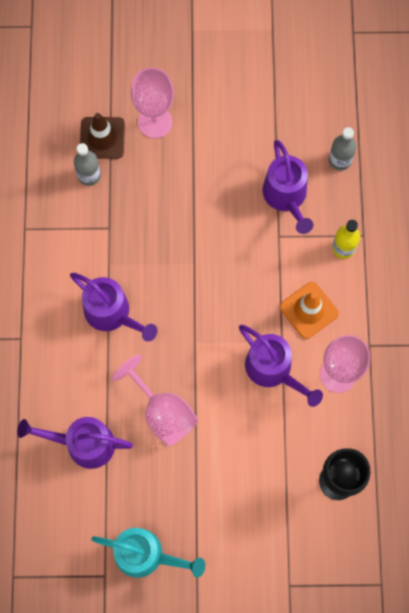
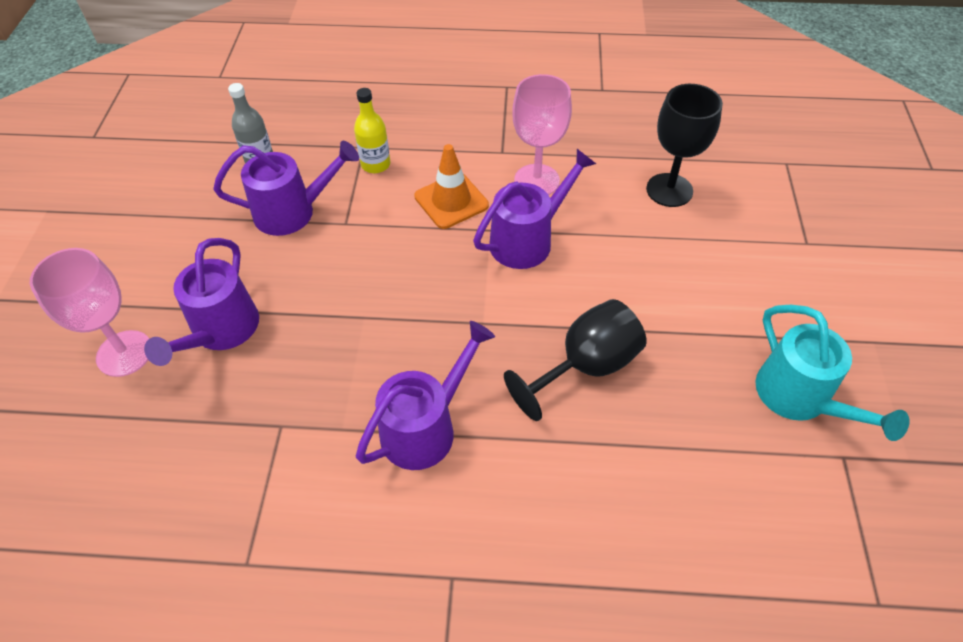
camera: 85 degrees left, 20 degrees down
(83, 444) = (638, 480): purple watering can -> purple watering can (221, 332)
(89, 175) = (180, 451): grey bottle -> none
(102, 138) = (121, 428): brown traffic cone -> none
(146, 555) = (800, 398): turquoise watering can -> turquoise watering can turned 135 degrees clockwise
(163, 412) = (585, 366): pink goblet -> black goblet

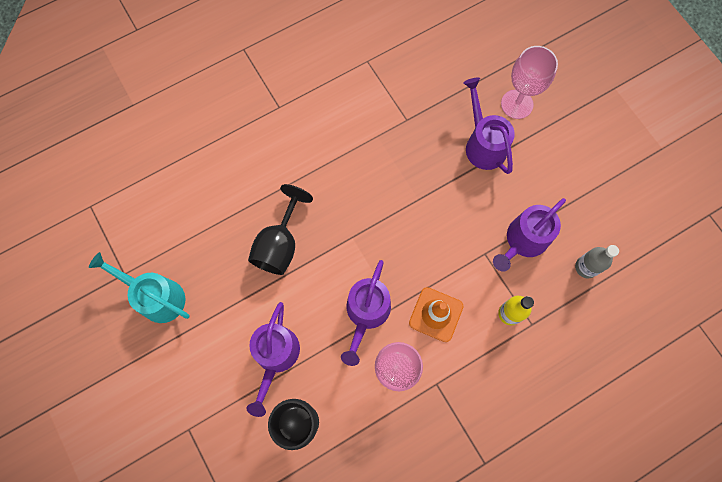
camera: 145 degrees right, 20 degrees up
(426, 427) = (338, 161): purple watering can -> purple watering can (275, 357)

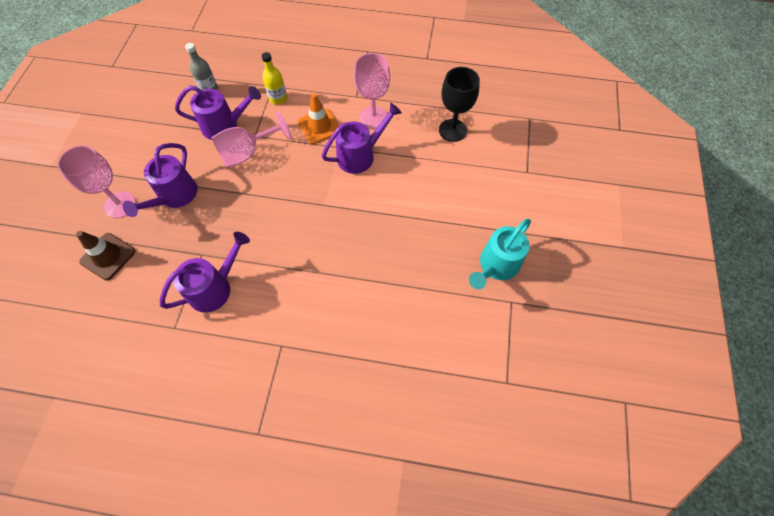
camera: 140 degrees left, 10 degrees down
(156, 297) = (496, 266): turquoise watering can -> turquoise watering can turned 60 degrees clockwise
(275, 357) = (440, 172): purple watering can -> purple watering can (215, 287)
(280, 245) = (378, 236): black goblet -> none
(470, 231) = (247, 153): none -> pink goblet
(473, 65) = (108, 256): none -> brown traffic cone

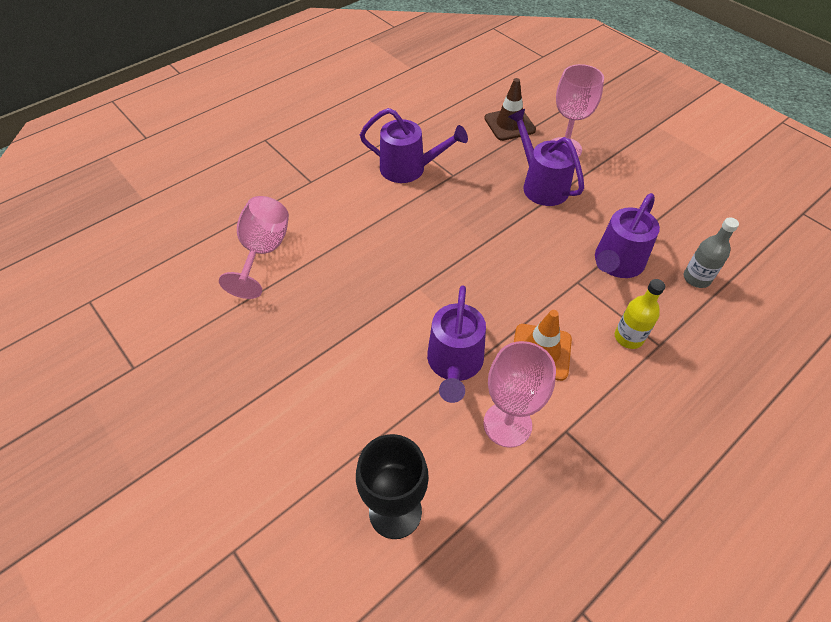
camera: 130 degrees right, 10 degrees down
(215, 287) = (409, 169): purple watering can -> purple watering can turned 75 degrees counterclockwise
(247, 153) = (554, 262): pink goblet -> pink goblet (263, 252)
(496, 266) = (178, 387): turquoise watering can -> none

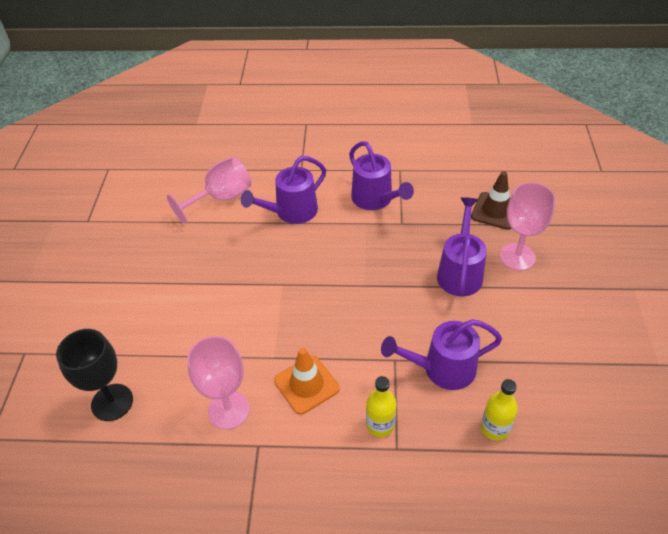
camera: 45 degrees right, 5 degrees down
(454, 364) = (244, 348): purple watering can -> purple watering can (291, 212)
(696, 278) = (494, 428): grey bottle -> yellow bottle

